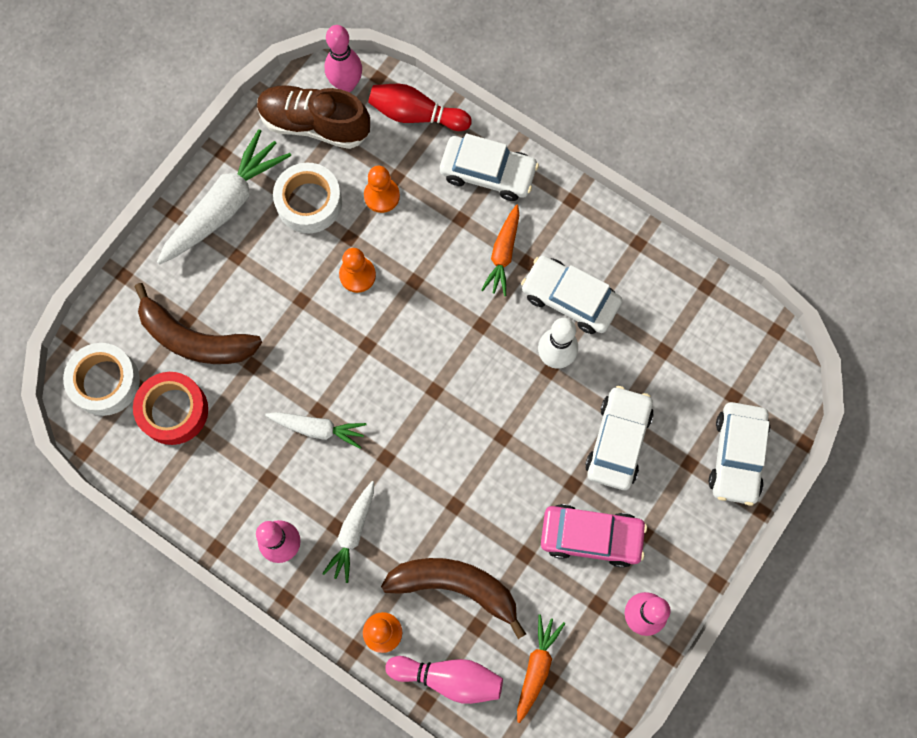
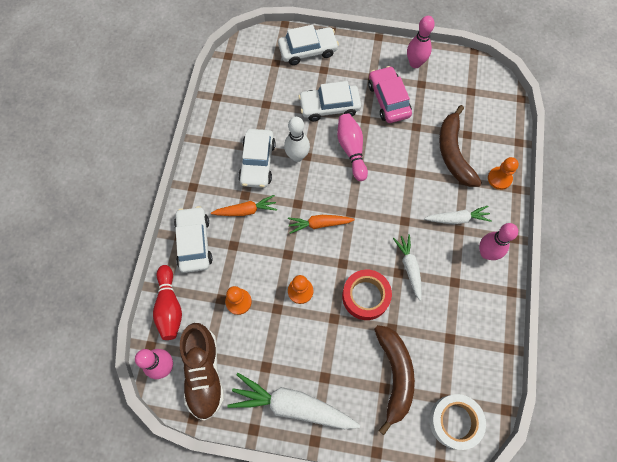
camera: 115 degrees left, 5 degrees down
(173, 411) = (447, 363): red tape -> red tape (365, 296)
(309, 202) = (264, 348): white tape -> none
(448, 678) = (501, 136): pink bowling pin -> pink bowling pin (351, 150)
(536, 667) = (469, 99): orange carrot -> orange carrot (319, 224)

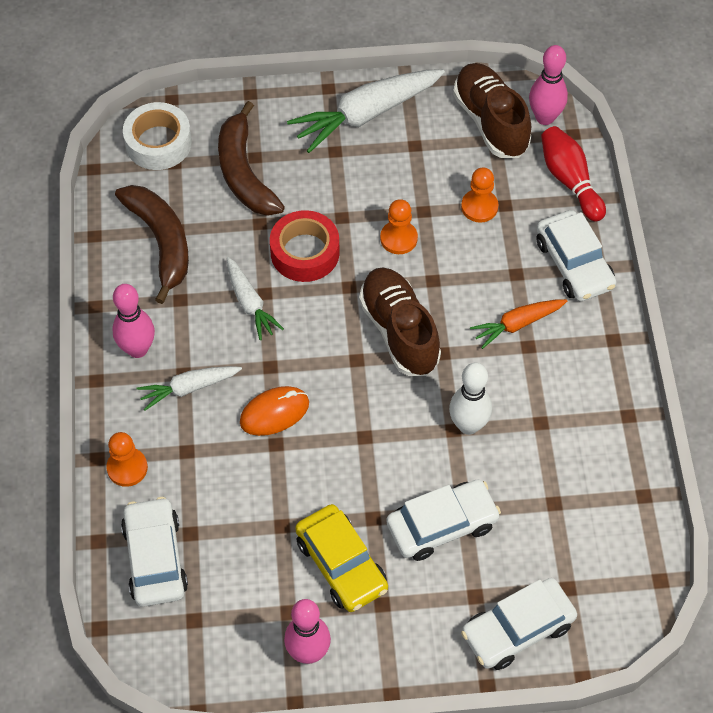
camera: 165 degrees right, 10 degrees down
(257, 162) = (528, 400): white car -> white car (155, 558)
(292, 405) = (366, 114): white carrot -> white carrot turned 150 degrees clockwise
(319, 224) = (399, 331): orange carrot -> brown shoe
(351, 150) = (382, 457): pink bowling pin -> none
(388, 100) = (341, 564): pink car -> yellow car
(408, 191) = (274, 413): none -> orange mouse
(453, 153) = (209, 493): brown banana -> brown banana (161, 242)

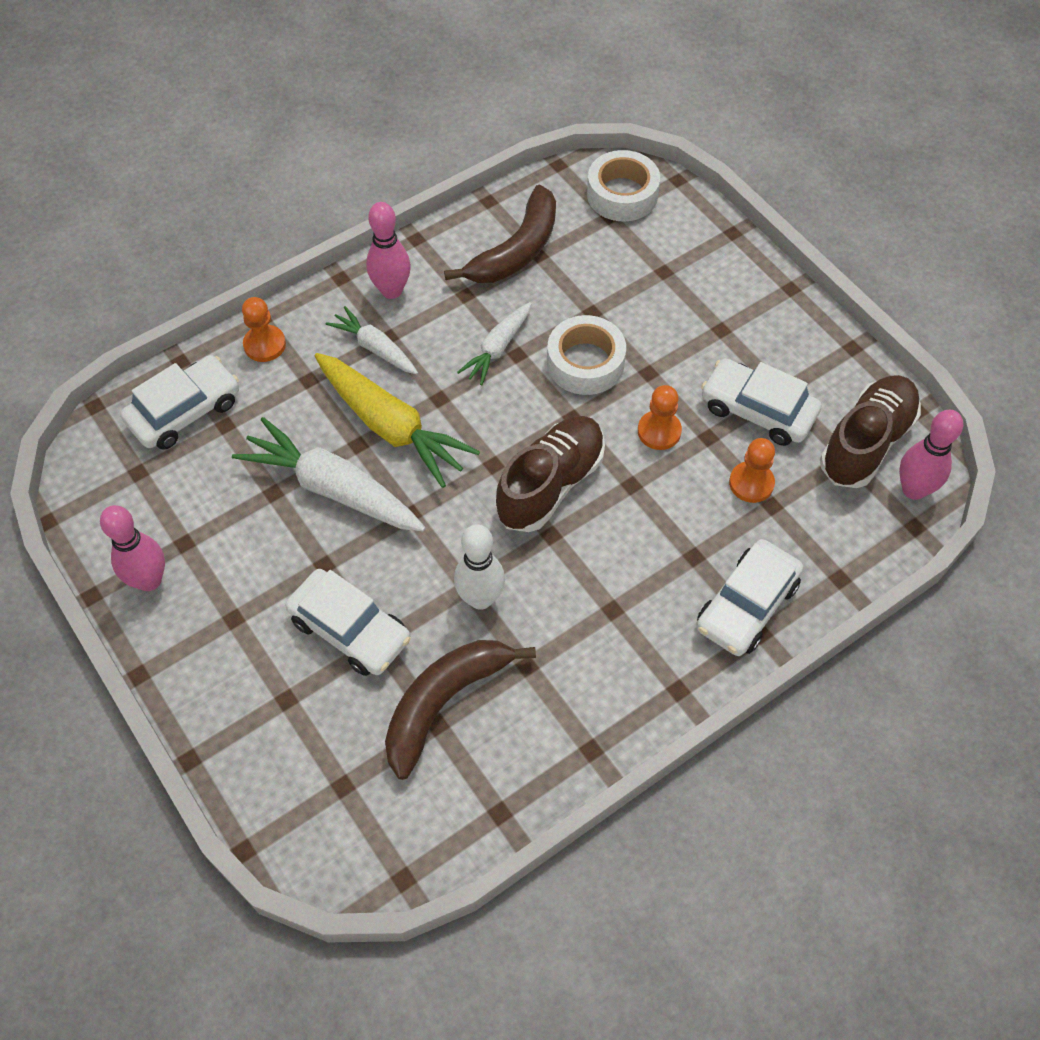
camera: 60 degrees right, 0 degrees up
(244, 173) = (639, 272): brown banana -> brown banana (443, 703)
(274, 413) = (391, 426): orange mouse -> yellow carrot
(305, 252) = (585, 363): red tape -> white tape
(341, 564) = (258, 562): yellow car -> none
(366, 114) = (785, 333): white carrot -> white carrot (333, 489)
(517, 324) = (632, 587): orange carrot -> none
(517, 629) = (268, 758): white car -> white car (757, 410)
(570, 181) = (851, 551): red bowling pin -> none

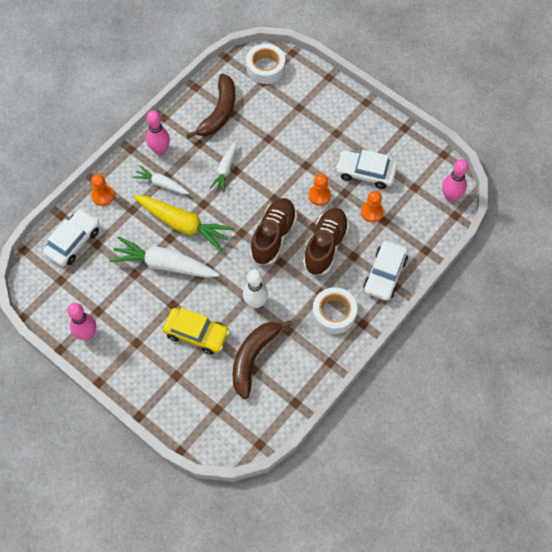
camera: 15 degrees left, 5 degrees up
(350, 629) = (196, 334): white car -> yellow car
(585, 363) = (272, 167): white tape -> white tape (334, 313)
(866, 443) = (422, 177): brown shoe -> brown shoe (325, 246)

